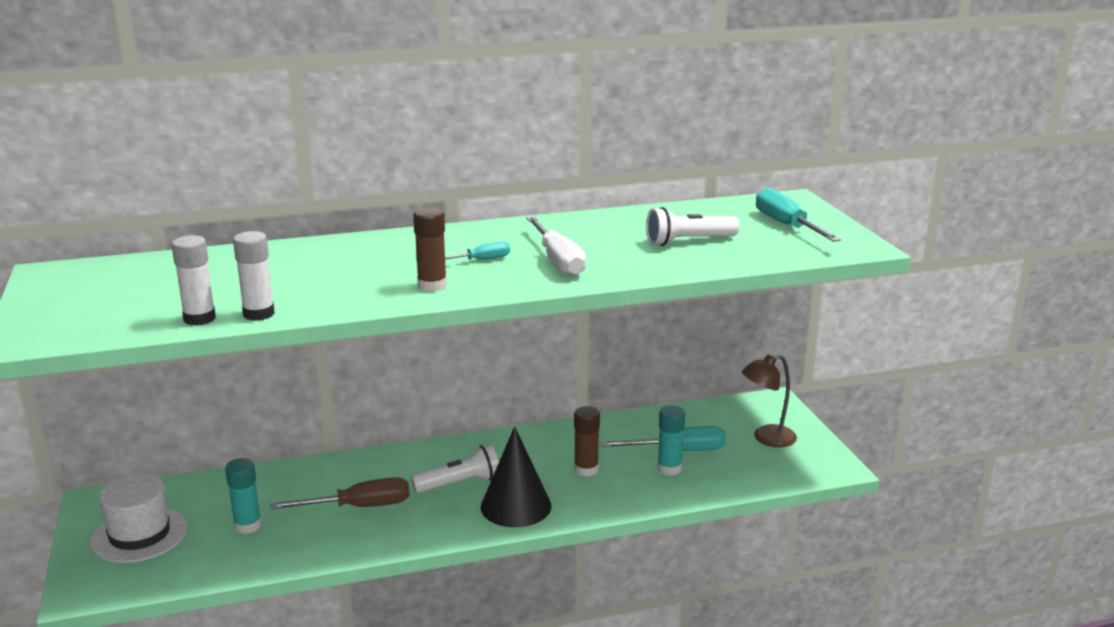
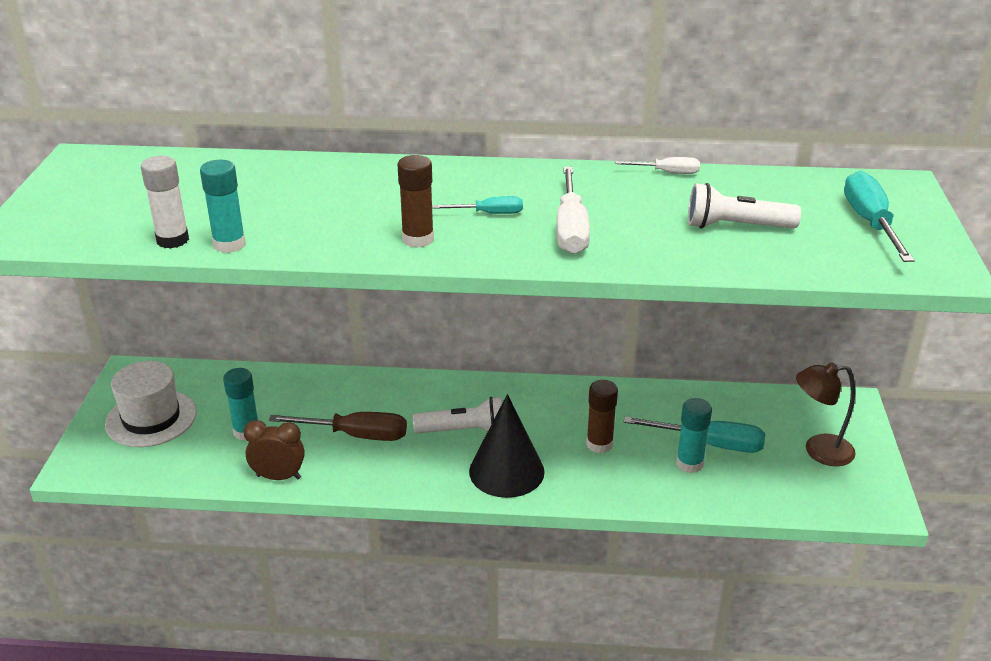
camera: 20 degrees right, 10 degrees up
(259, 314) = (229, 244): white glue stick -> turquoise glue stick
(301, 555) = (278, 477): none -> brown clock
(607, 214) = (667, 172): none -> white screwdriver

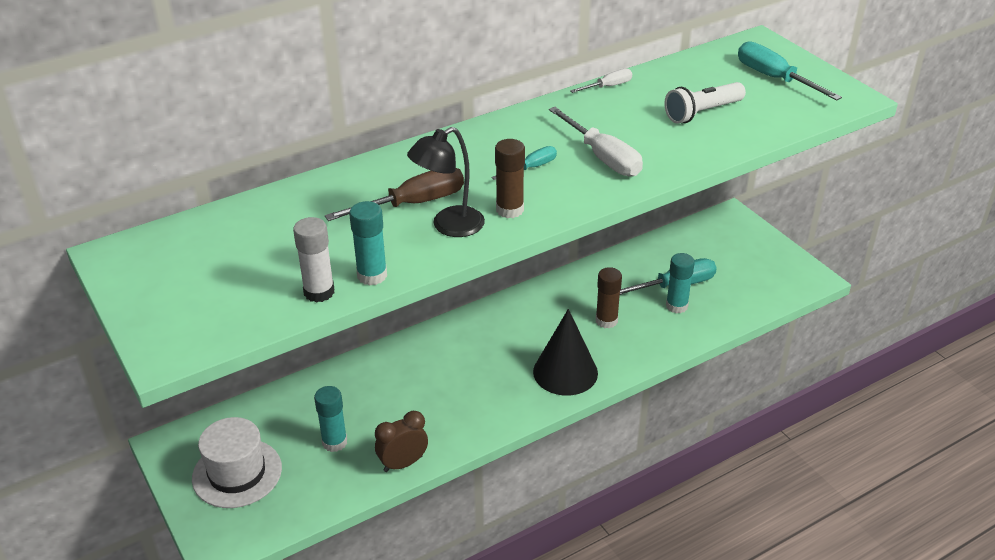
camera: 35 degrees left, 5 degrees up
(346, 232) = (449, 226): none -> black lamp
(356, 435) = (426, 401): brown screwdriver -> brown screwdriver (413, 204)
(464, 431) = (503, 357): white flashlight -> none
(818, 450) = (743, 258): brown lamp -> none

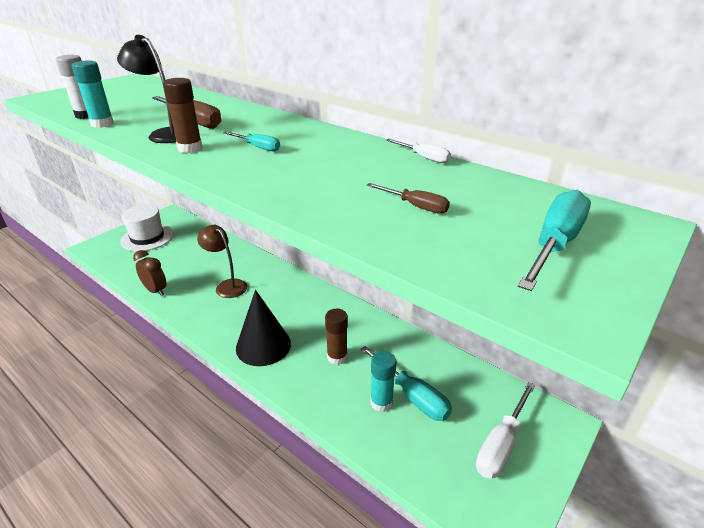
camera: 70 degrees right, 5 degrees down
(334, 442) = (173, 261): turquoise glue stick -> none
(431, 390) = (227, 286): none -> brown lamp
(603, 157) = (289, 170): white screwdriver -> white screwdriver (501, 444)
(702, 112) = (415, 206): white flashlight -> brown screwdriver

